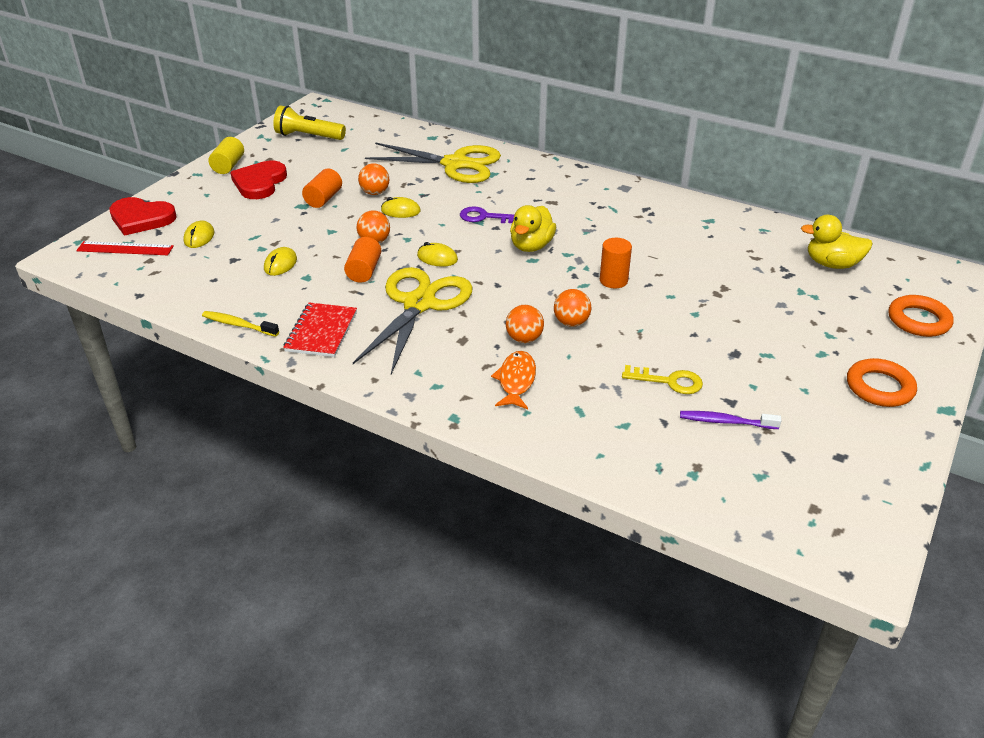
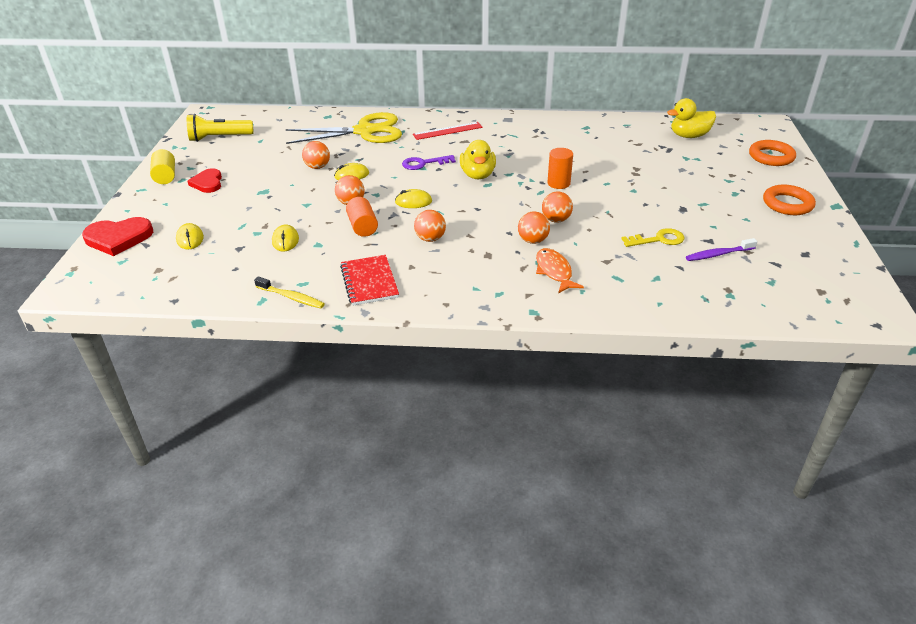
camera: 25 degrees left, 0 degrees up
(125, 248) = (125, 266): red ruler -> red ruler (447, 131)
(238, 325) = (291, 297): yellow toothbrush -> yellow toothbrush turned 150 degrees counterclockwise
(259, 183) = (207, 183): red heart -> red heart, size x0.66
(323, 199) = (277, 182): orange cylinder -> none
(419, 304) = (430, 239): yellow scissors -> orange ball

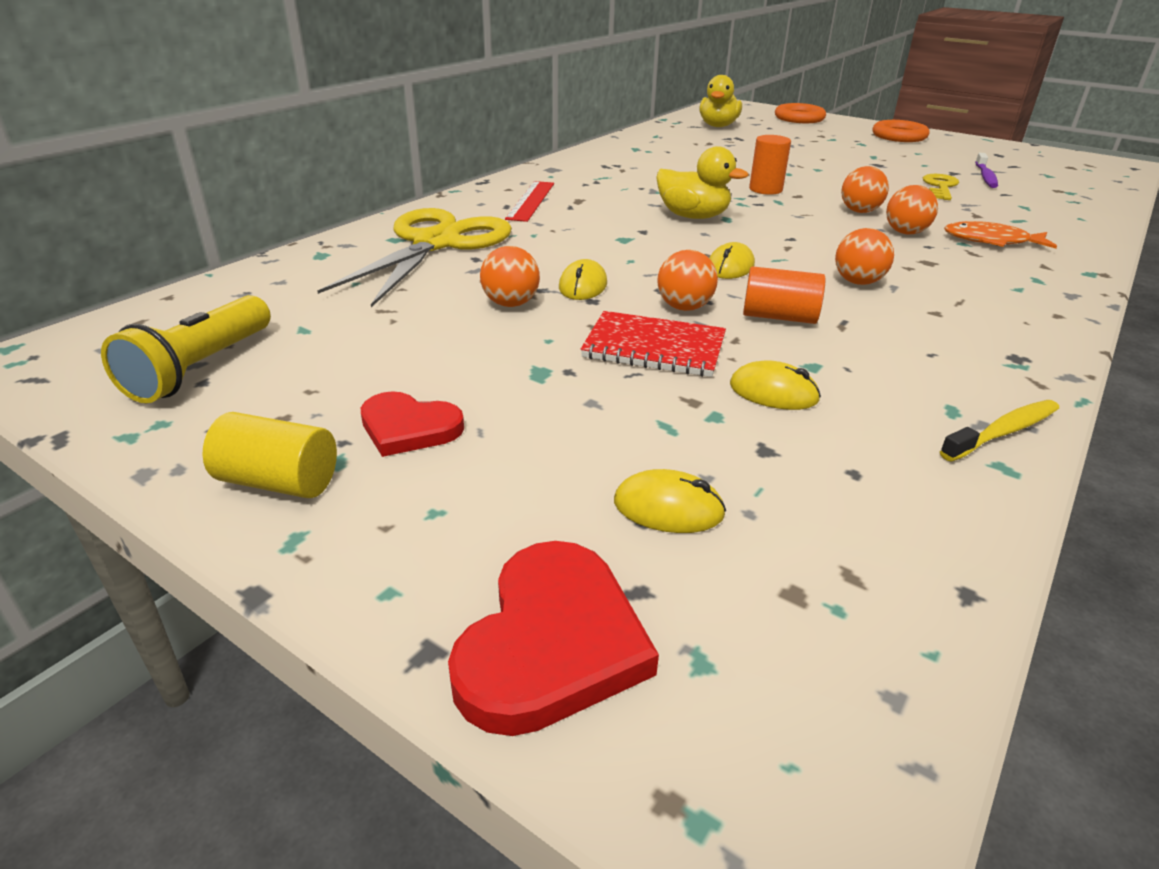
camera: 60 degrees left, 5 degrees down
(369, 282) = (971, 351): red notebook -> red notebook (654, 347)
(424, 163) = (613, 234): purple key -> none

